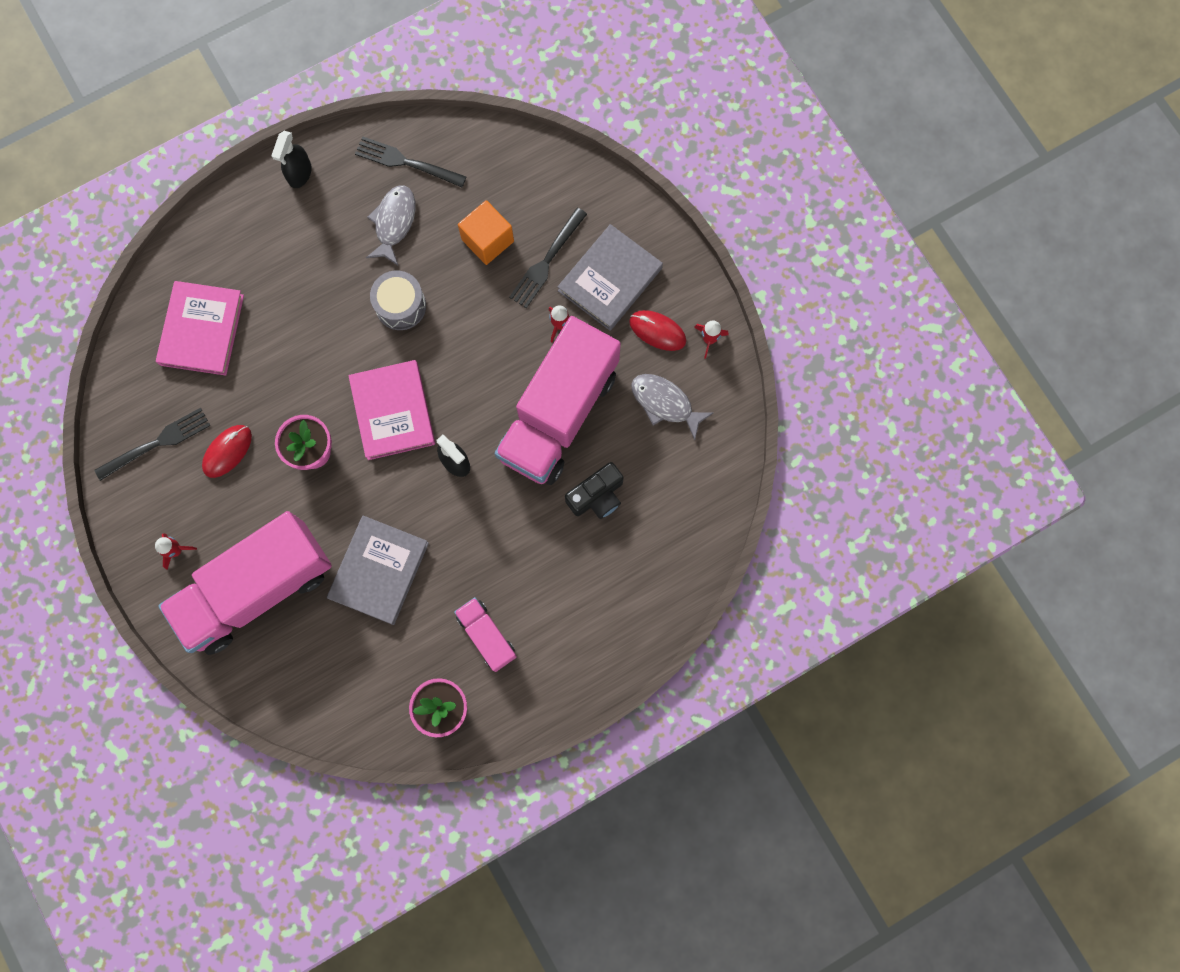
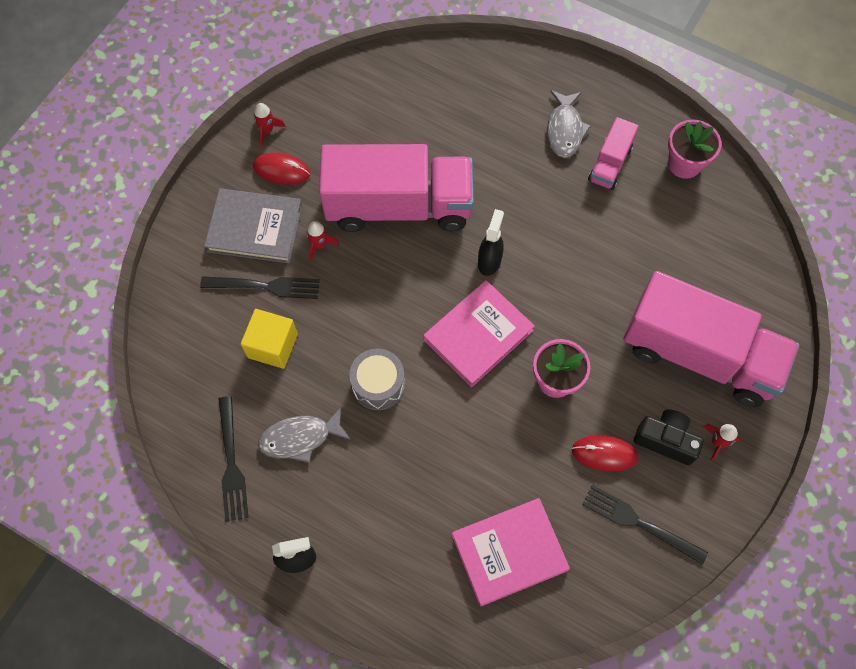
camera: 120 degrees left, 10 degrees down
(379, 570) = (616, 268): grey book -> none
(487, 240) = (272, 346): orange cube -> yellow cube
(597, 496) = (449, 144): black camera -> black camera (665, 440)
(657, 331) = (281, 170): red mouse -> red mouse turned 75 degrees counterclockwise
(665, 403) = (341, 135): grey fish -> grey fish (565, 130)

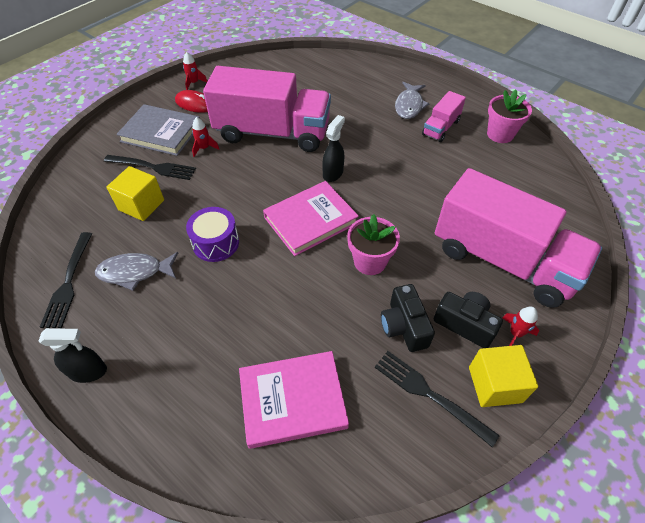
camera: 10 degrees right, 15 degrees down
(378, 384) = (216, 243): grey drum -> purple drum
(604, 454) = (404, 326): red mouse -> black camera
(700, 501) = (494, 384): none -> yellow cube

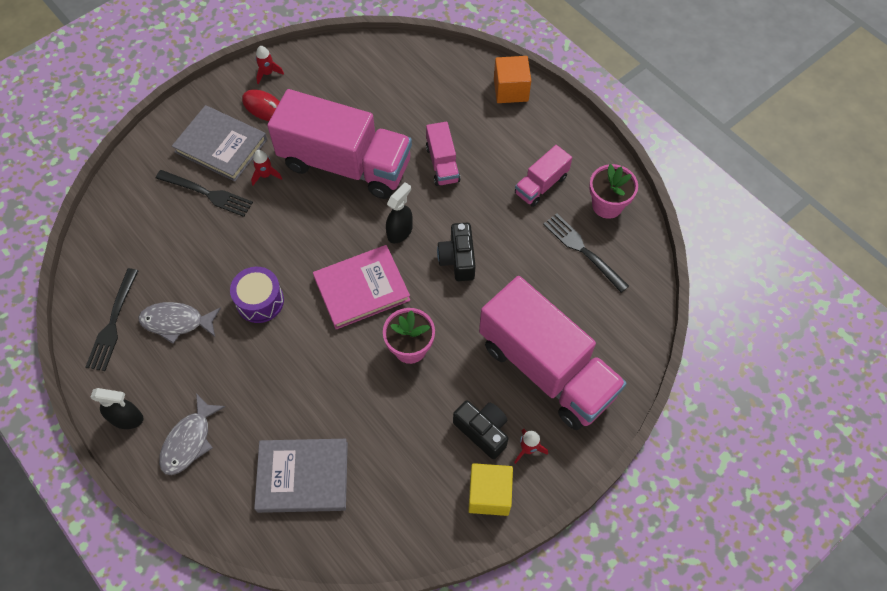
camera: 10 degrees right, 10 degrees up
(141, 205) = (190, 242): yellow cube -> none
(292, 400) = (303, 476): pink book -> grey book
(354, 123) = (442, 164): none -> pink truck
(393, 73) = (511, 90): none -> orange cube
(404, 326) = (423, 423): black camera -> black camera (458, 259)
(409, 105) = (514, 146): grey fish -> grey fish (189, 441)
(429, 394) = (426, 493): black fork -> black fork (583, 250)

